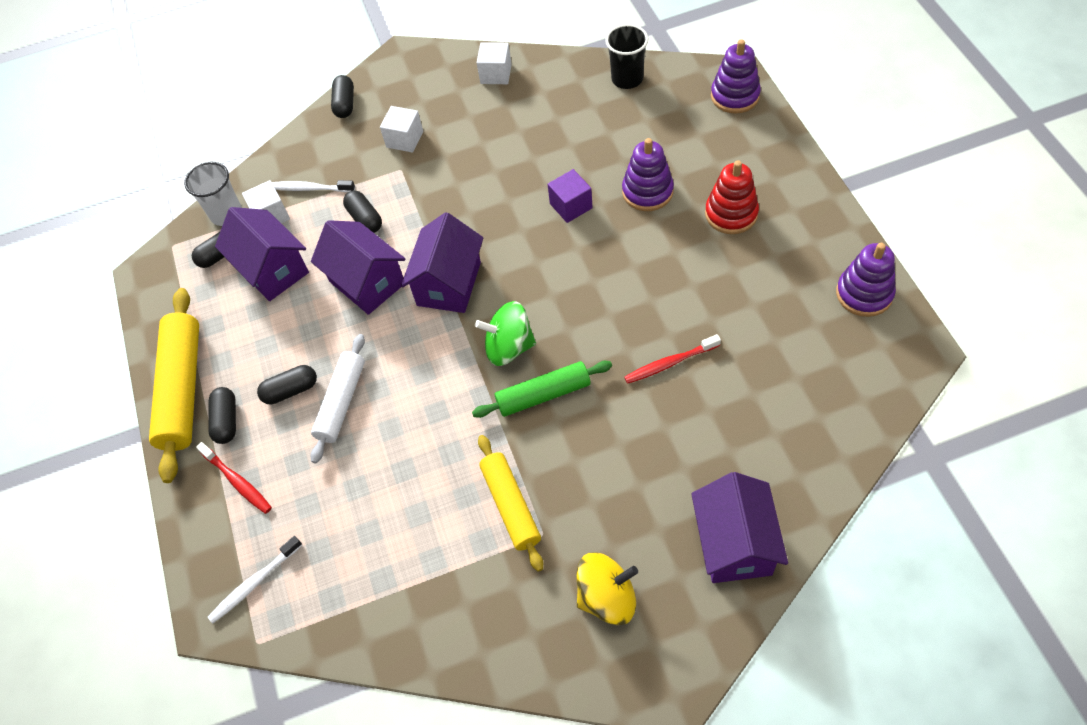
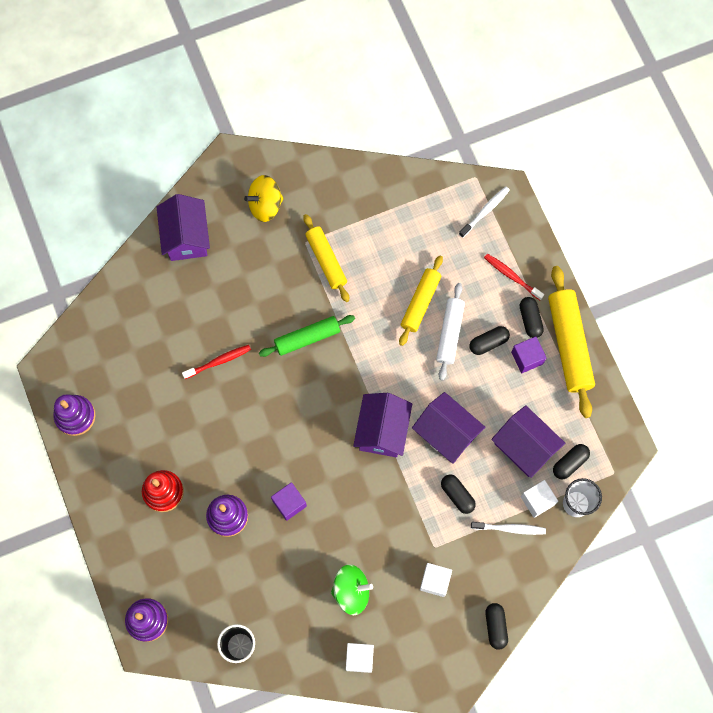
camera: 170 degrees right, 15 degrees up
(243, 372) = (527, 358): none -> purple cube
(376, 444) = (420, 302): none -> yellow rolling pin
(509, 347) = (333, 376): green spinning top -> green spinning top (351, 591)

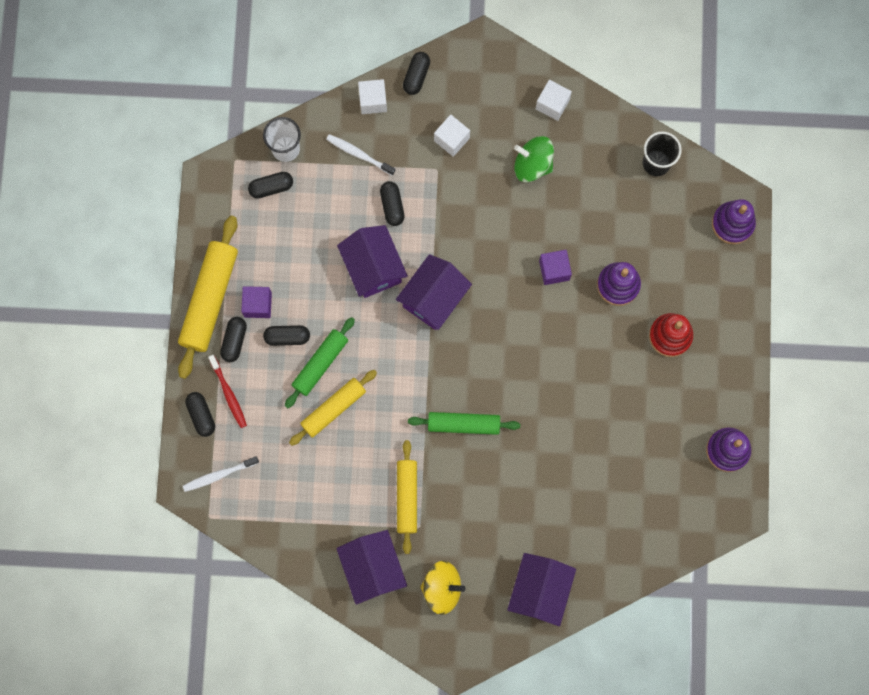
camera: 155 degrees left, 5 degrees up
(218, 361) = (562, 441): red toothbrush -> none
(450, 333) = (320, 364): white rolling pin -> green rolling pin
(524, 250) = (201, 415): none -> black capsule
(524, 447) = (306, 221): purple house -> purple house (372, 568)
(537, 501) = (320, 167): white cube -> white cube (373, 101)

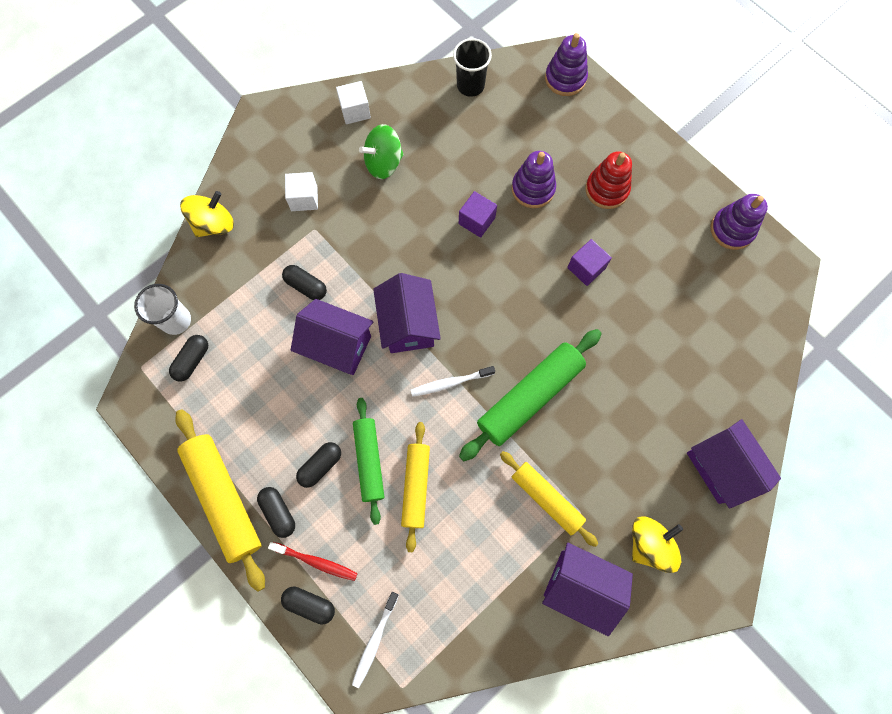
camera: 45 degrees left, 5 degrees down
(258, 305) = (270, 463): purple cube -> purple cube (586, 268)
(359, 154) = (241, 272): white toothbrush -> white toothbrush (450, 383)
(373, 101) = (214, 224): white cube -> yellow spinning top
(416, 76) = (231, 178): black capsule -> none
(463, 424) = (529, 396): green rolling pin -> green rolling pin, size x1.54

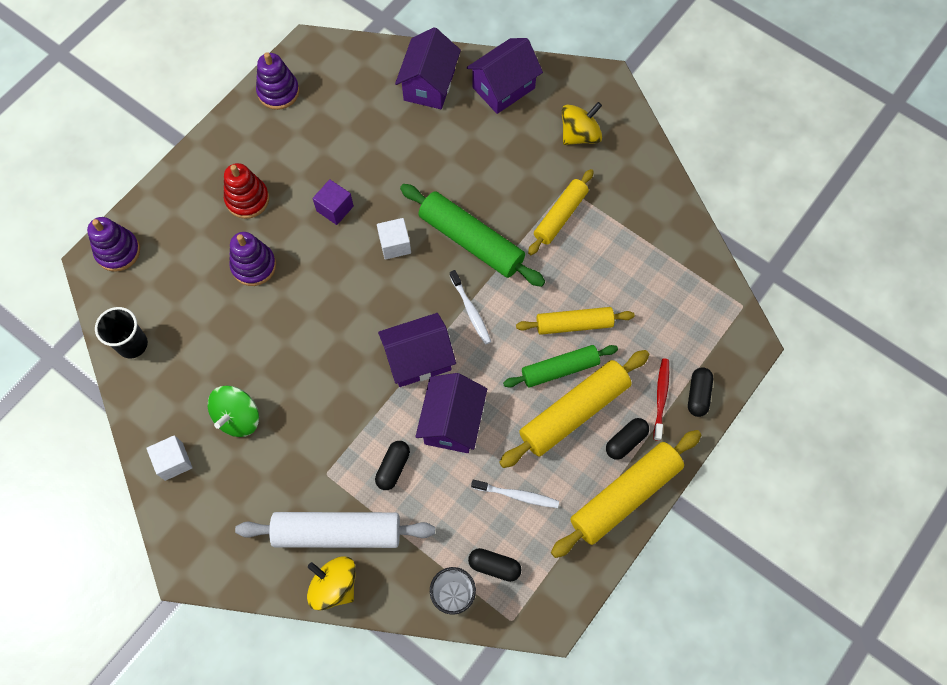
camera: 100 degrees left, 5 degrees down
(259, 232) = (337, 533): none -> white rolling pin
(304, 198) = (290, 493): white cube -> white cube (395, 244)
(320, 466) = (574, 412): black capsule -> yellow rolling pin
(375, 640) = (713, 334): white toothbrush -> white toothbrush (517, 495)
(383, 163) = (238, 417): green spinning top -> green spinning top turned 60 degrees clockwise
(476, 221) = (296, 313): purple cube -> none
(580, 586) = (626, 182): purple house -> purple house (429, 85)
(649, 544) = (579, 135): yellow spinning top -> yellow spinning top turned 105 degrees clockwise

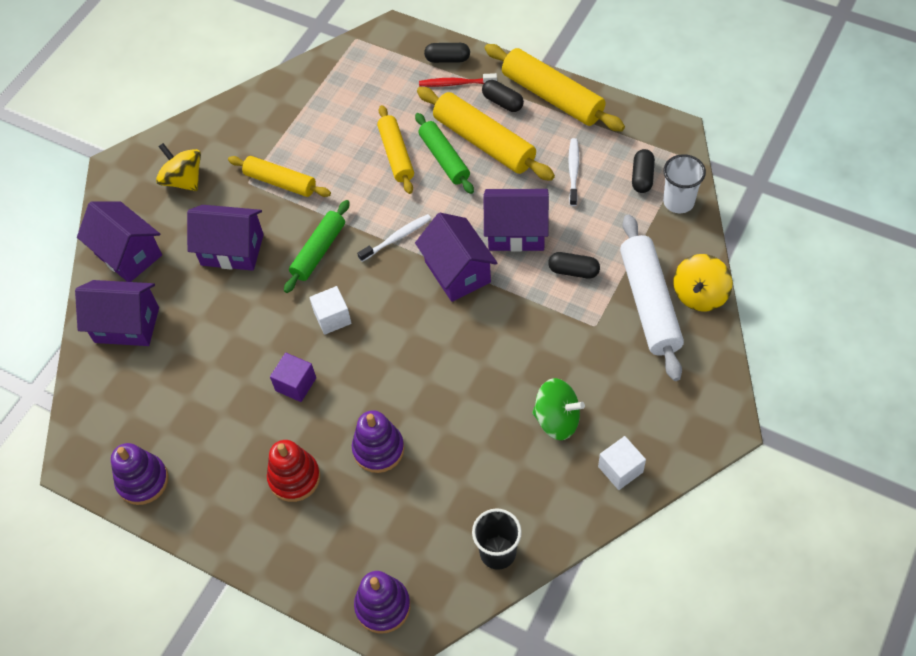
camera: 95 degrees left, 10 degrees down
(471, 241) = (319, 251): green rolling pin -> green rolling pin, size x0.65
(489, 169) = (232, 250): none -> purple house

